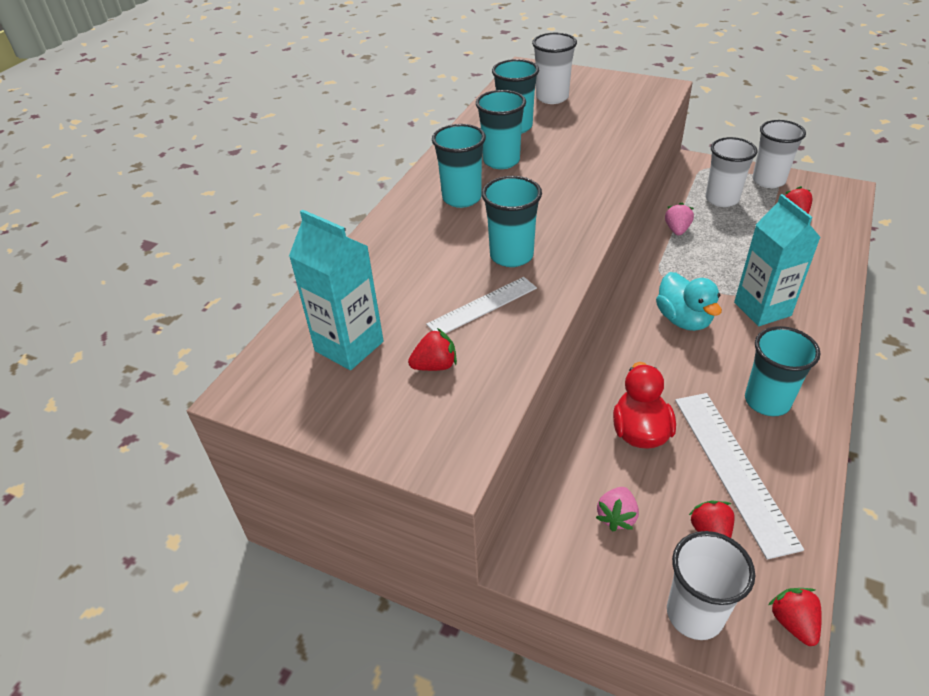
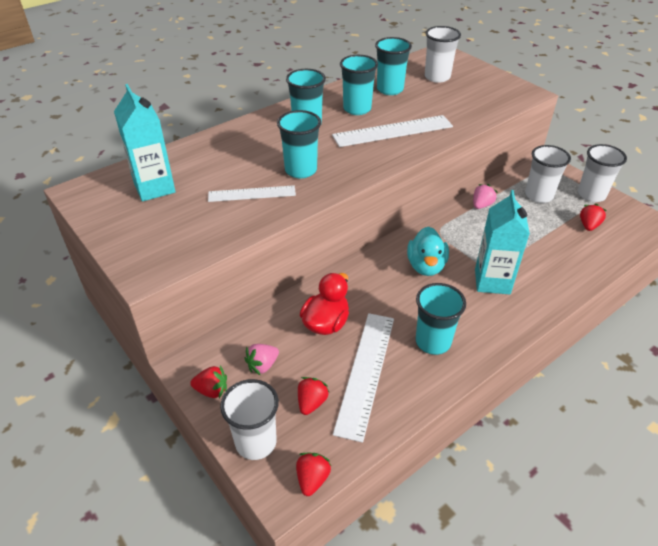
camera: 25 degrees right, 0 degrees up
(435, 365) = (190, 217): red strawberry -> red strawberry (212, 390)
(567, 174) = (392, 131): none -> white ruler

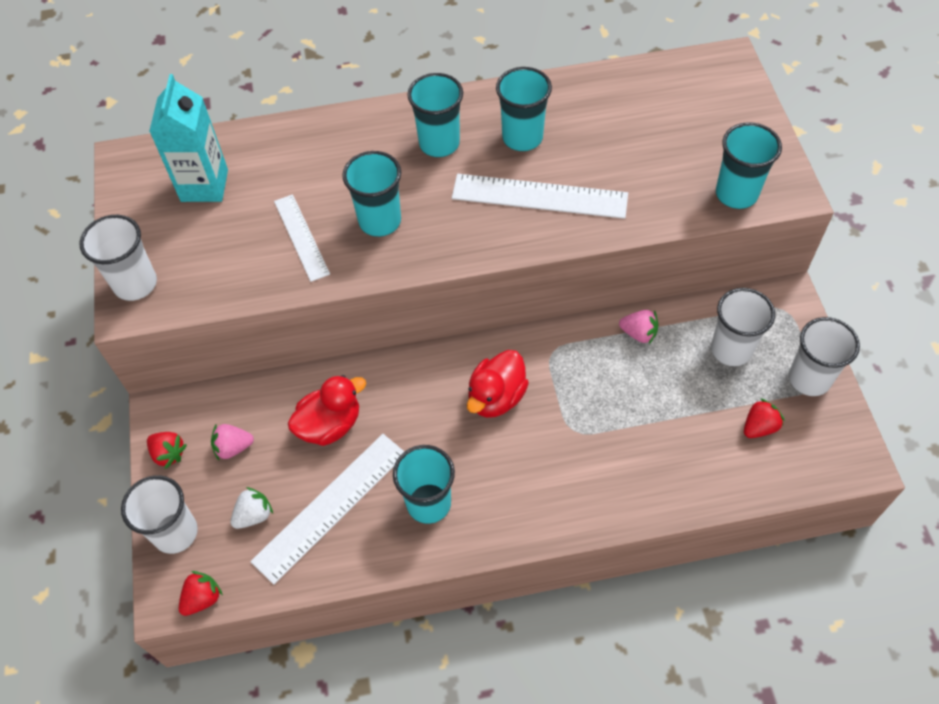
camera: 30 degrees right, 15 degrees up
(252, 194) = (301, 237): white ruler -> white ruler turned 45 degrees clockwise
(311, 402) = (254, 515): red strawberry -> white strawberry
(390, 89) = (593, 115): turquoise cup -> turquoise cup (736, 194)
(426, 266) = (496, 397): turquoise duck -> red duck
(437, 77) = (680, 113): white cup -> white cup (135, 284)
(481, 205) = (638, 333): pink strawberry -> pink strawberry turned 45 degrees clockwise
(492, 281) = (560, 455): turquoise carton -> none

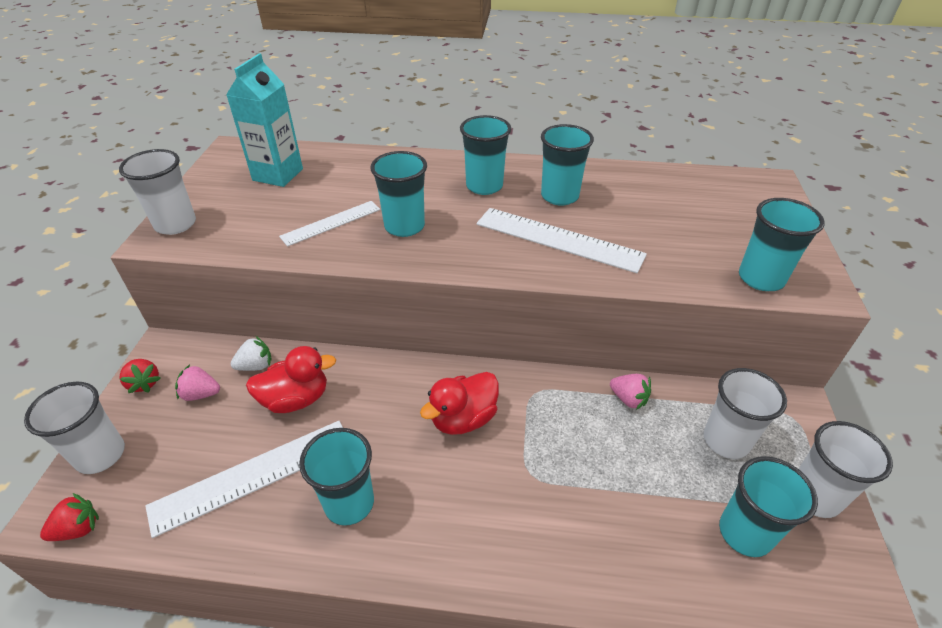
camera: 15 degrees right, 15 degrees down
(254, 515) = (179, 461): white strawberry -> white strawberry (256, 366)
(301, 237) = (331, 223): white ruler -> white ruler turned 60 degrees clockwise
(759, 427) = (745, 533): red strawberry -> turquoise cup

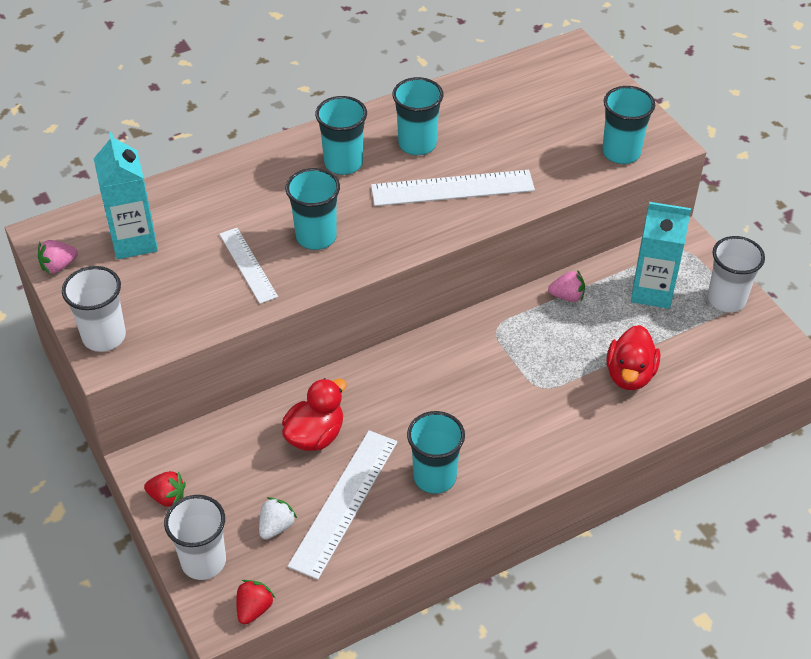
camera: 35 degrees left, 5 degrees up
(201, 394) = (229, 476): pink strawberry -> pink strawberry (58, 266)
(256, 366) = (249, 430): white strawberry -> white strawberry (276, 526)
(331, 223) = (248, 265): white ruler -> white ruler turned 45 degrees counterclockwise
(463, 419) = (461, 376): red duck -> red duck (630, 375)
(726, 440) = (652, 291): white cup -> turquoise carton
(745, 533) = (699, 347): turquoise cup -> none

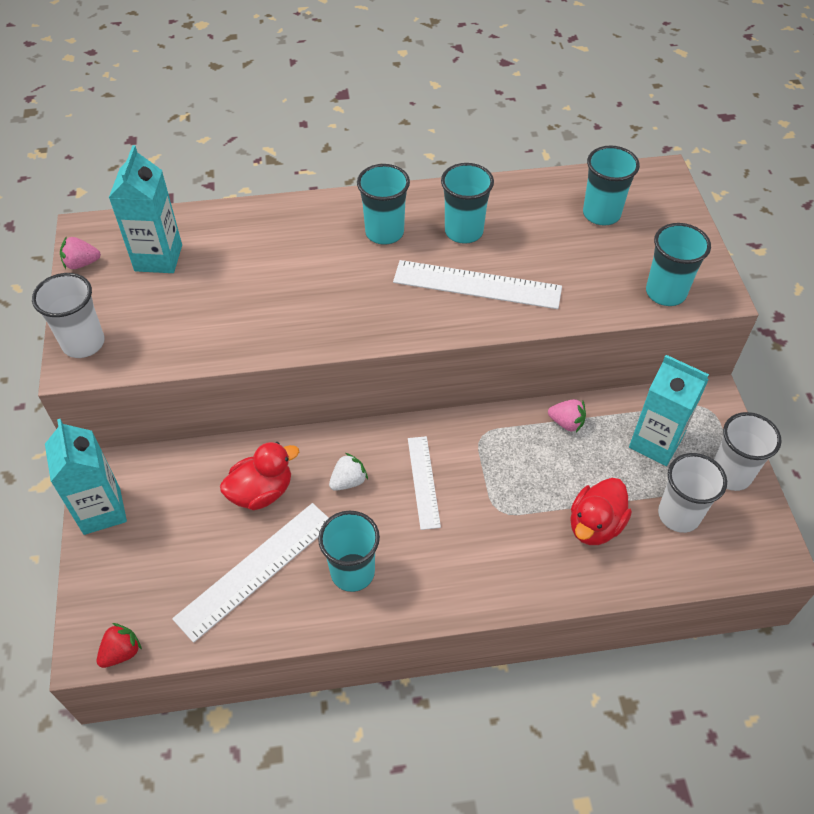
camera: 20 degrees right, 5 degrees up
(167, 497) = (102, 510): red strawberry -> turquoise carton
(203, 561) = (101, 587): white cup -> white cup (678, 515)
(248, 265) = (247, 309): white ruler -> white ruler (423, 481)
(276, 526) = (182, 573): white strawberry -> white strawberry (348, 481)
(316, 237) = (323, 299): turquoise cup -> turquoise cup (601, 214)

